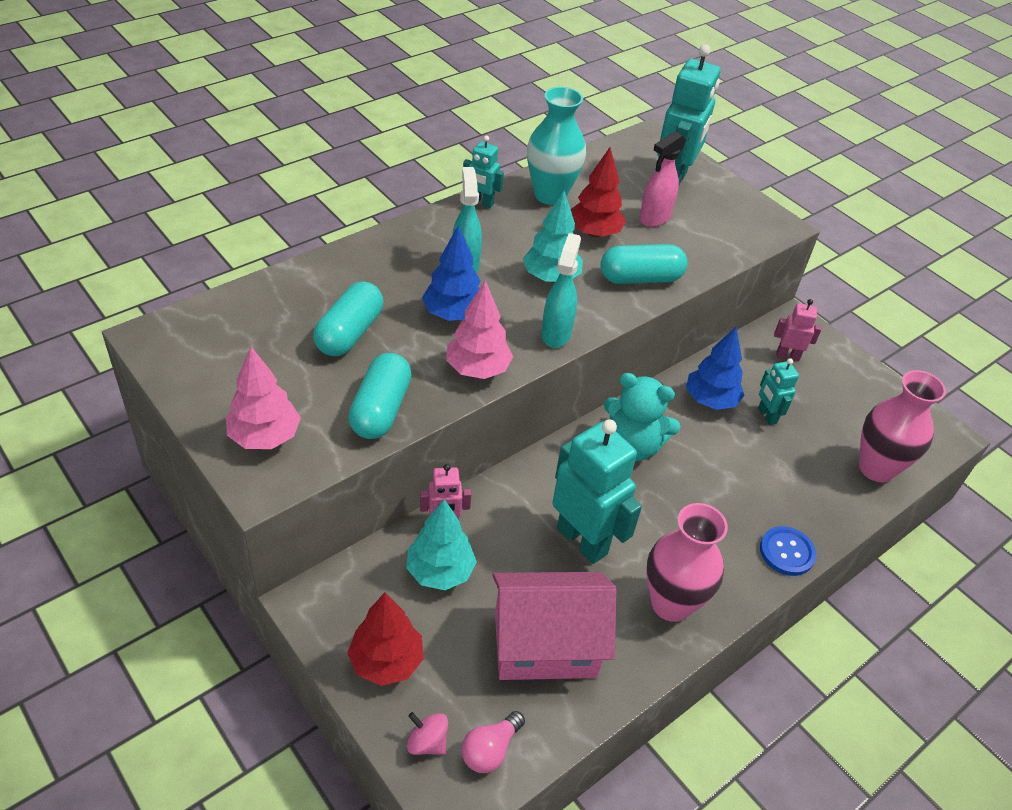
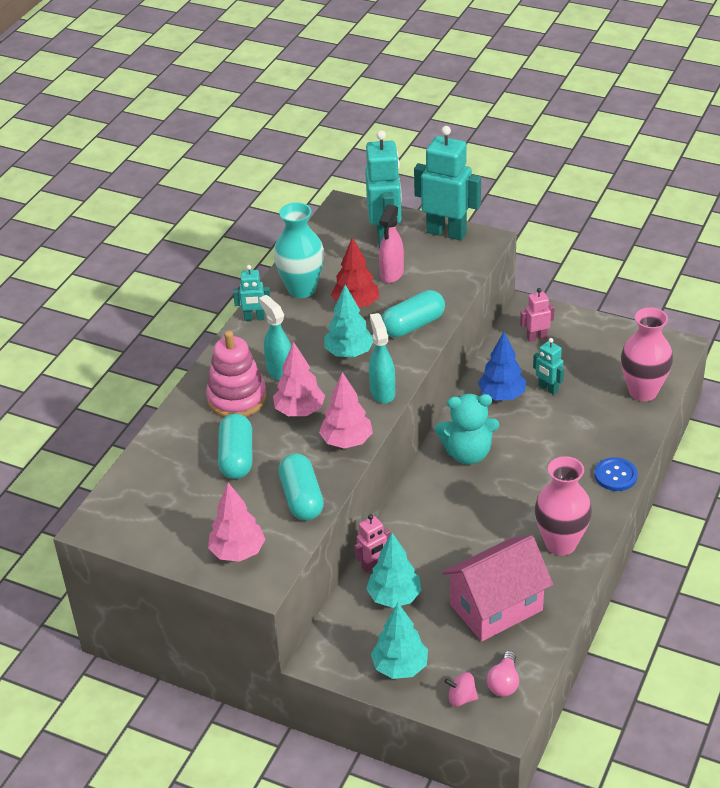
camera: 20 degrees left, 5 degrees down
(386, 661) = (400, 667): red tree -> turquoise tree
(400, 273) = (237, 398): none -> pink stacking toy
(453, 314) = (299, 411): blue tree -> pink tree
(582, 540) = (476, 532): turquoise robot -> turquoise robot (446, 232)

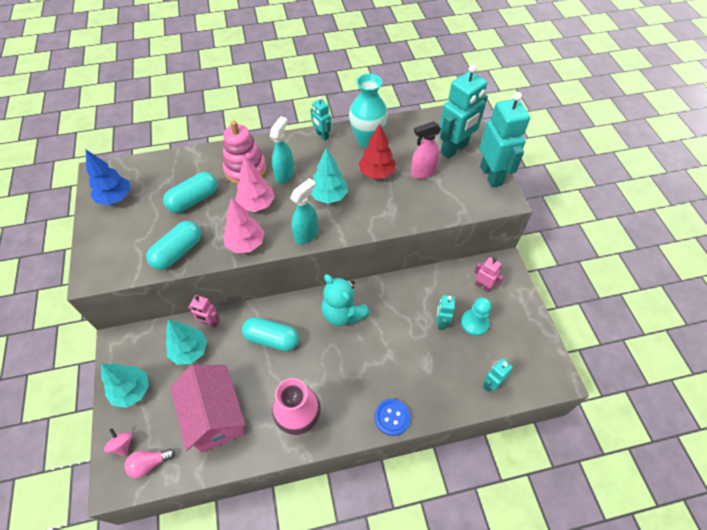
camera: 50 degrees right, 15 degrees up
(238, 552) = (111, 249): pink tree -> none
(413, 325) = (384, 212): turquoise capsule -> turquoise capsule (272, 339)
(496, 607) = (215, 416): pink house -> pink house turned 45 degrees clockwise
(502, 396) = (411, 300): blue tree -> blue tree (115, 198)
(570, 366) = (474, 323): none -> turquoise pawn
(643, 391) = (491, 384): pink vase -> turquoise robot

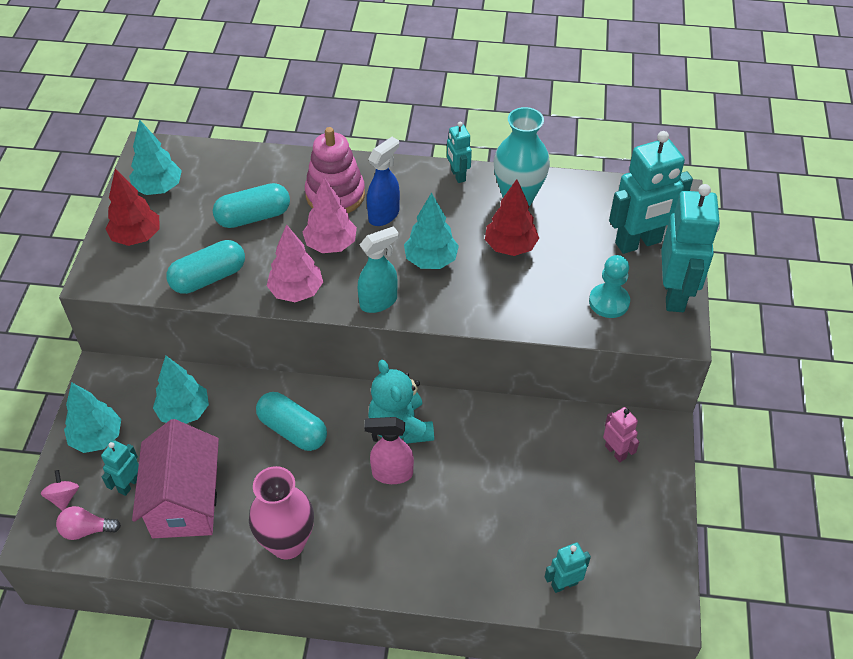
camera: 20 degrees right, 5 degrees down
(112, 237) = (137, 237): none -> red tree
(115, 198) = (158, 188): blue tree -> turquoise tree
(210, 322) = (222, 384): pink robot -> none
(285, 174) = (384, 215): turquoise spray bottle -> blue spray bottle
(392, 417) = (408, 579): blue button -> none
(422, 173) = (575, 263): pink spray bottle -> pink spray bottle (391, 473)
(441, 322) = (531, 481): turquoise robot -> turquoise robot (129, 484)
(474, 323) = (579, 497): turquoise pawn -> turquoise pawn (609, 302)

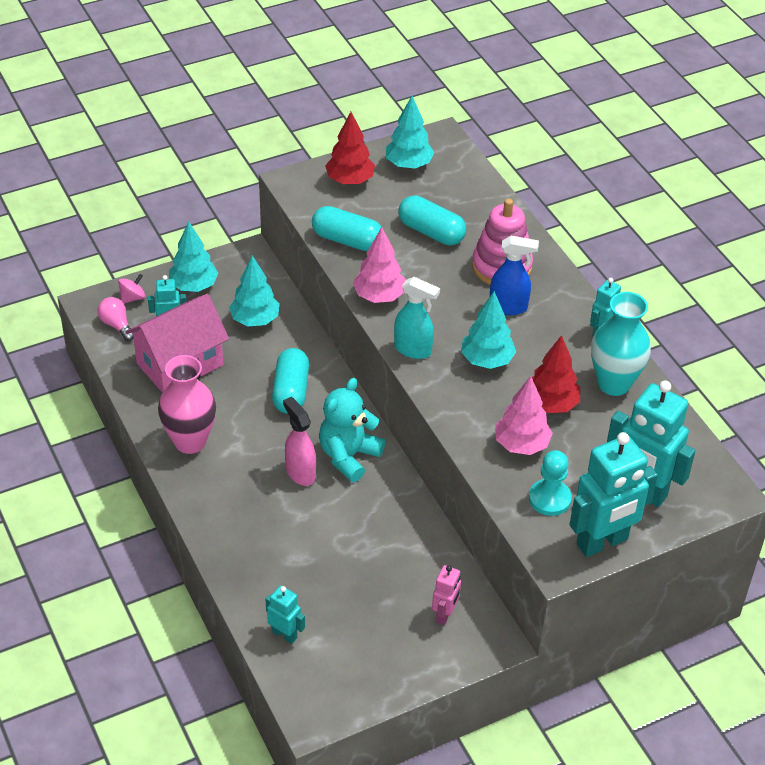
camera: 55 degrees right, 5 degrees down
(331, 244) = (445, 291): pink tree -> pink tree (521, 444)

